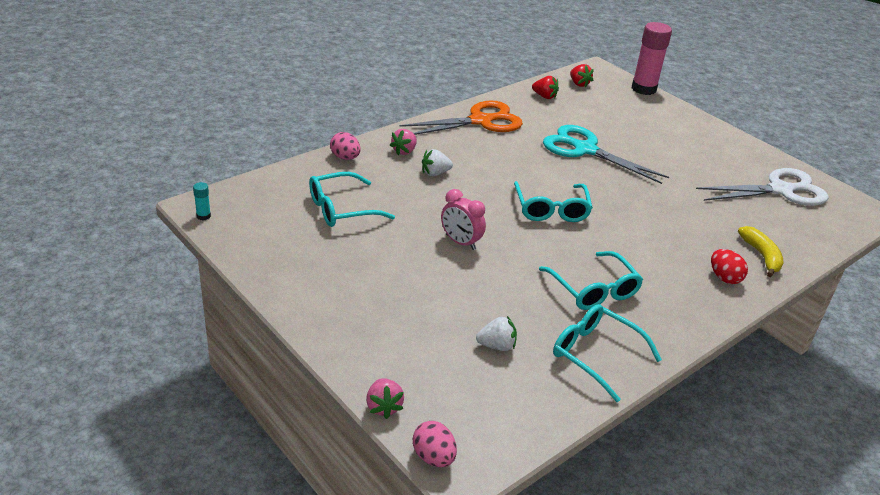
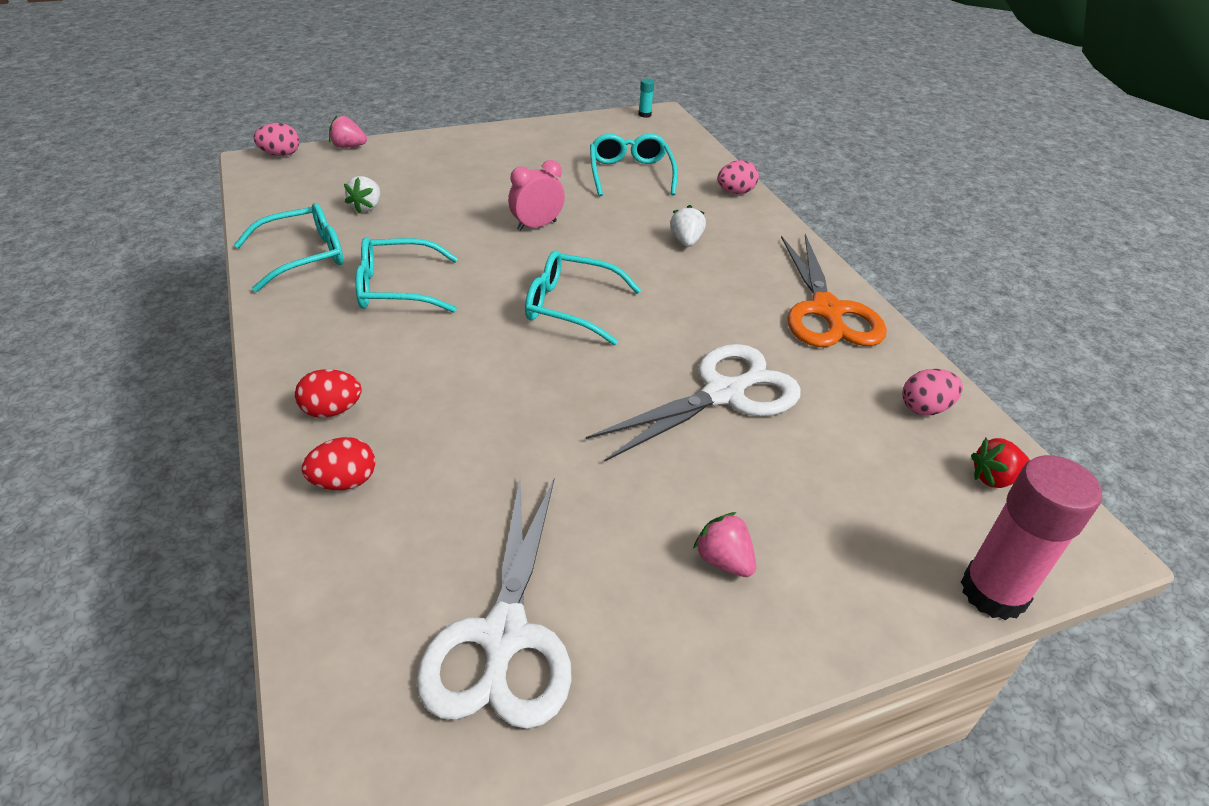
camera: 110 degrees right, 5 degrees up
(404, 151) = (744, 231): pink strawberry -> pink strawberry (723, 560)
(544, 96) = (925, 408): red strawberry -> pink egg
(585, 150) = (723, 394): turquoise scissors -> white scissors
(761, 256) = (344, 482): yellow banana -> red egg

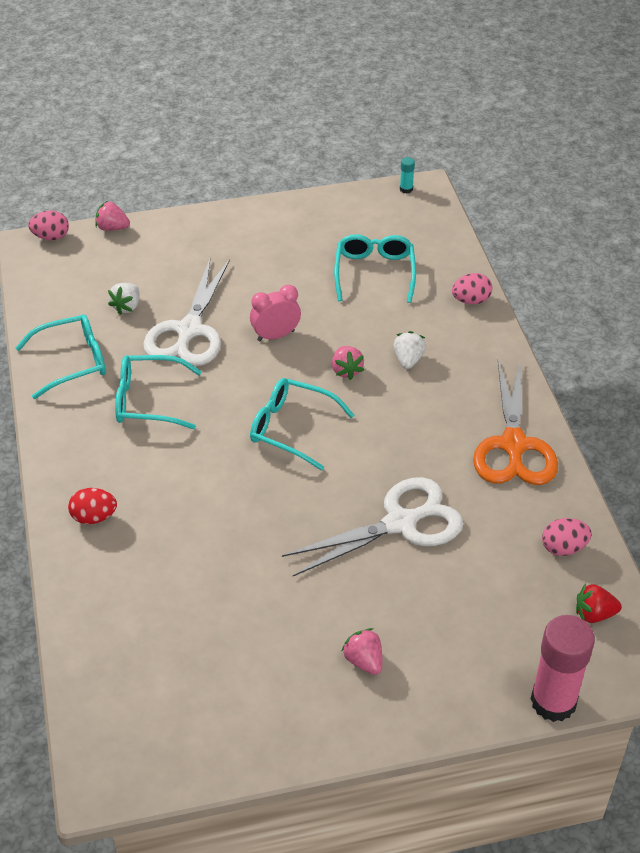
camera: 10 degrees right, 5 degrees up
(344, 482) = (102, 578): red egg -> none
(504, 636) = (203, 699): white scissors -> white scissors (189, 330)
(621, 252) = (346, 370): none -> pink strawberry

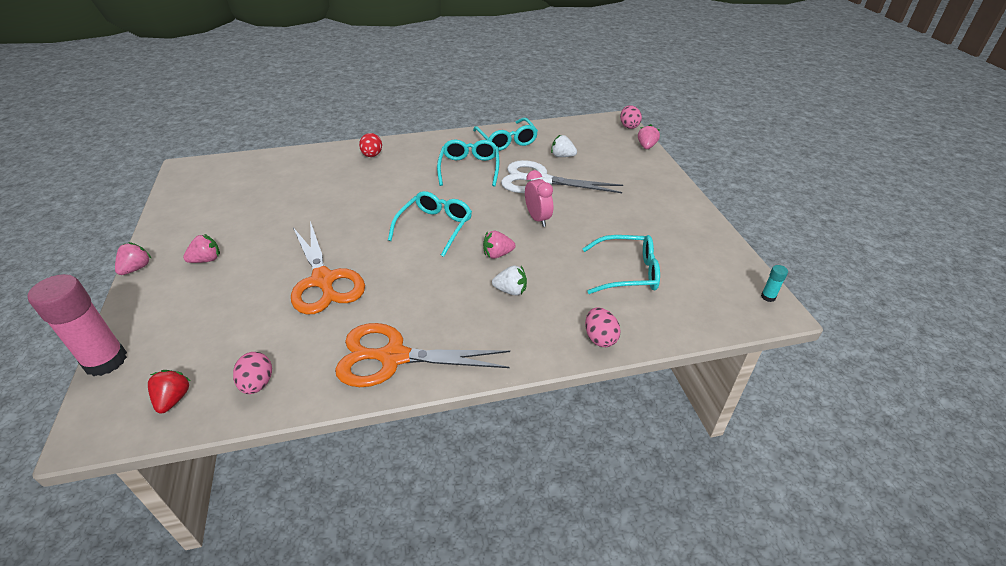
camera: 90 degrees right, 5 degrees down
(385, 741) = (136, 268): none -> pink strawberry
(400, 523) = (323, 280): white scissors -> orange scissors

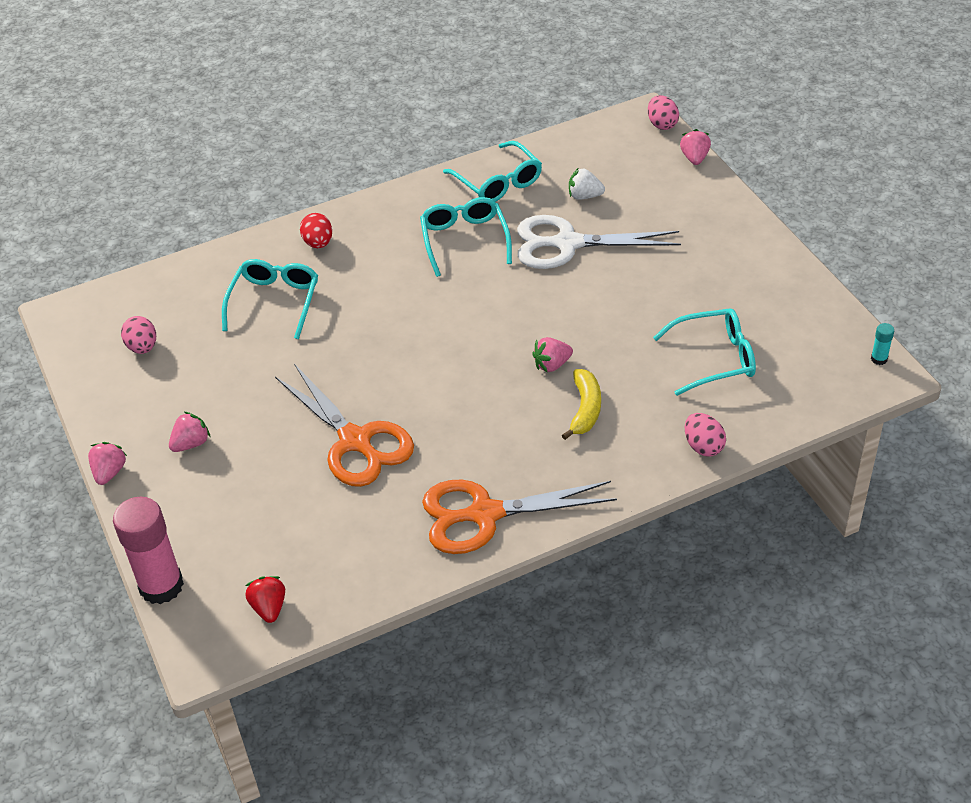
camera: 10 degrees left, 5 degrees up
(257, 384) = (350, 573): pink egg -> pink egg (142, 347)
(434, 227) = (458, 342): turquoise glasses -> turquoise glasses (274, 302)
(511, 290) = (585, 409): white strawberry -> yellow banana
(537, 218) = (584, 304): pink clock -> none

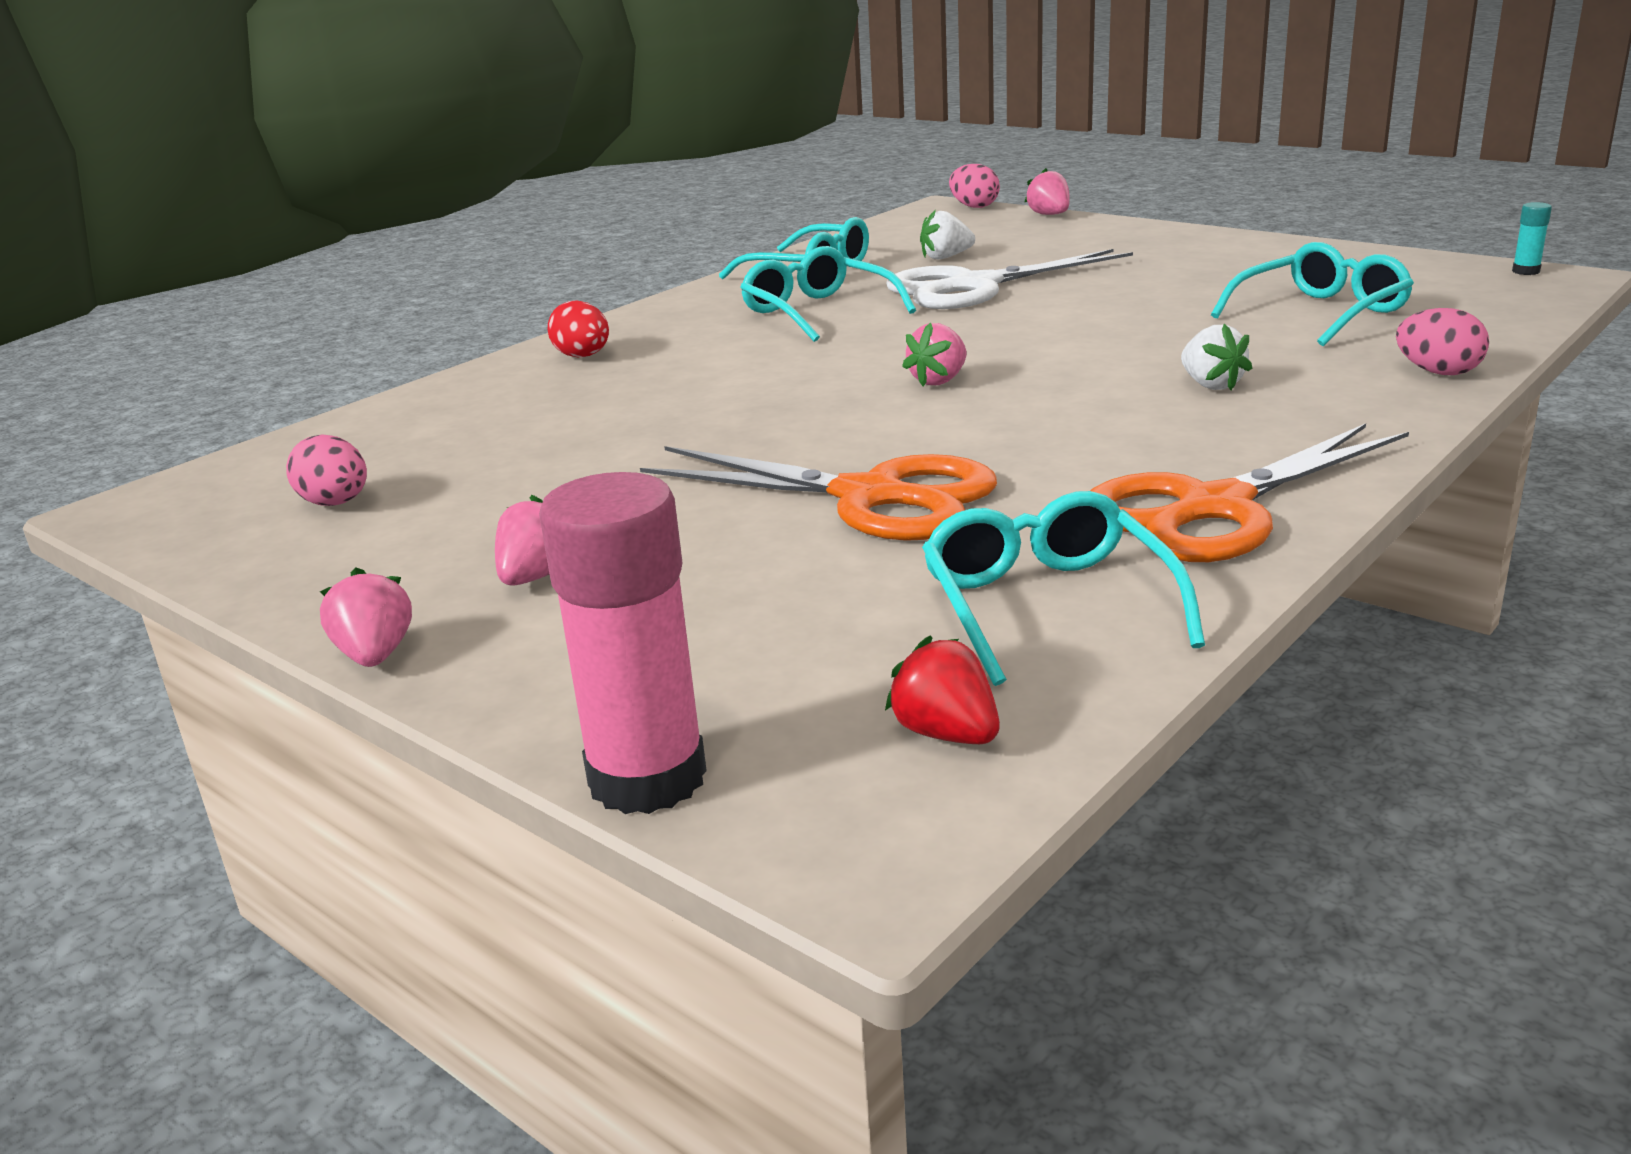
camera: 25 degrees left, 20 degrees down
(274, 302) = (560, 413): turquoise glasses -> turquoise glasses (1048, 606)
(552, 365) = (1098, 365): pink strawberry -> pink strawberry (939, 380)
(585, 409) = (1211, 385): yellow banana -> white strawberry

